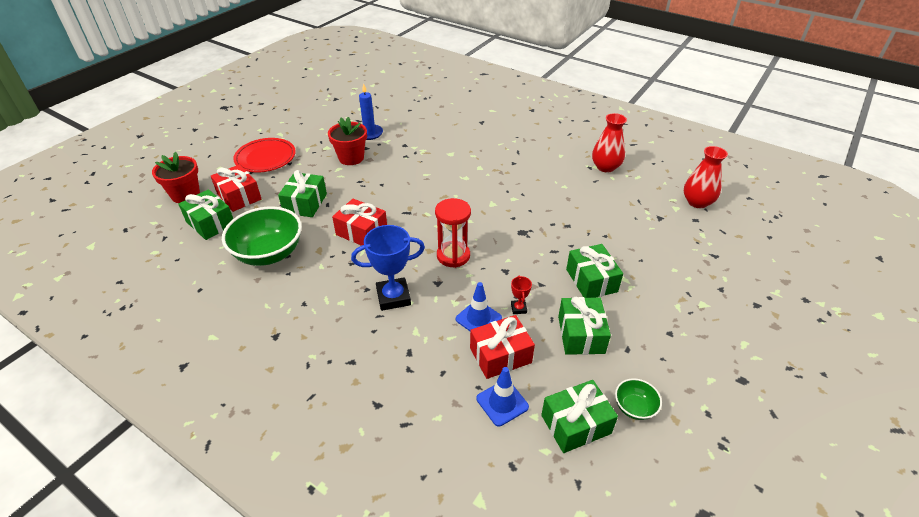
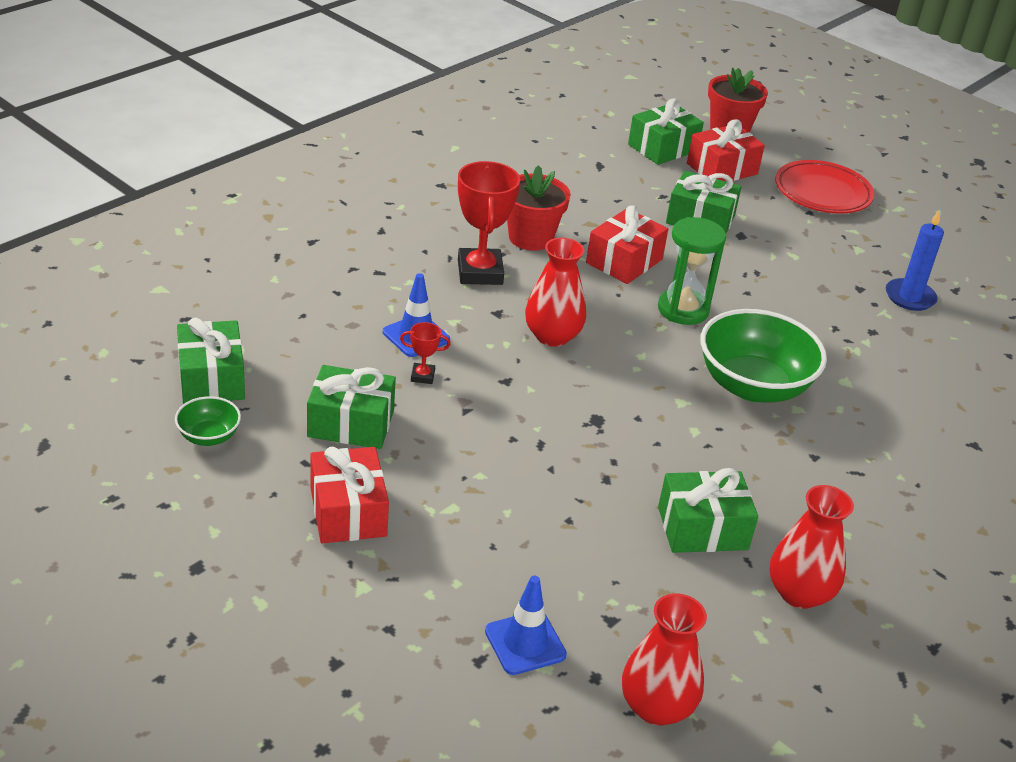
camera: 95 degrees right, 5 degrees down
(269, 253) = (591, 186): green bowl -> green bowl (753, 386)
(351, 158) = (826, 270): red flower pot -> red flower pot (530, 238)
(393, 297) = (480, 272): blue trophy -> red trophy
(407, 206) = (683, 310): none -> green hourglass
(453, 256) = (552, 336): red hourglass -> red vase
(500, 355) = (344, 342): red gift -> red gift (348, 511)
(502, 403) = (271, 328): blue traffic cone -> blue traffic cone (525, 643)
(591, 280) = (458, 467): green gift -> green gift (702, 528)

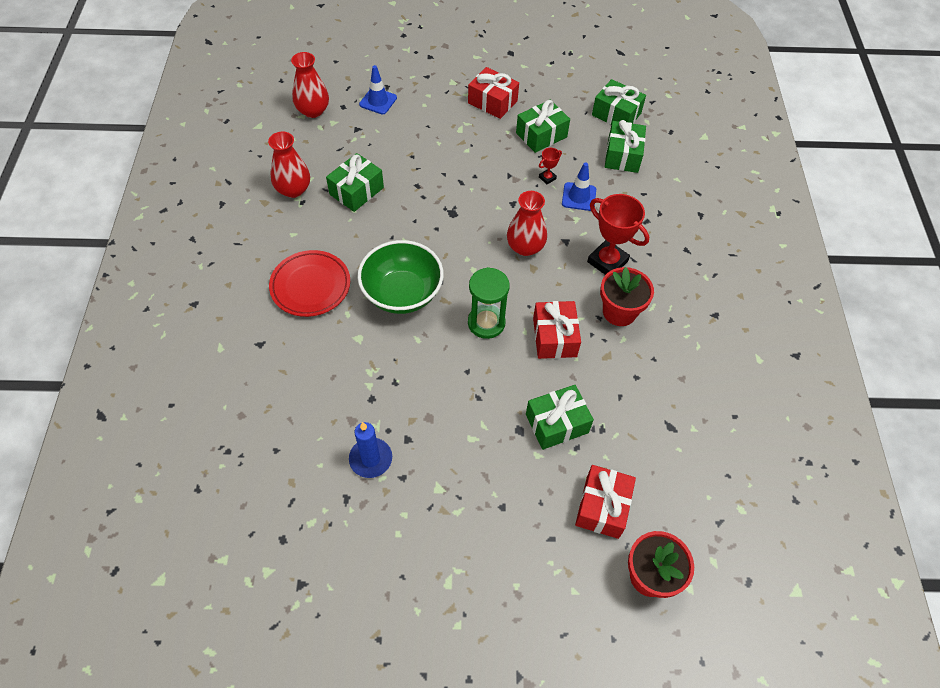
camera: 140 degrees right, 20 degrees up
(209, 436) = (578, 93): green bowl -> none
(662, 148) = (662, 494): green gift -> green gift (622, 155)
(822, 193) = (514, 546): red plate -> red plate (310, 286)

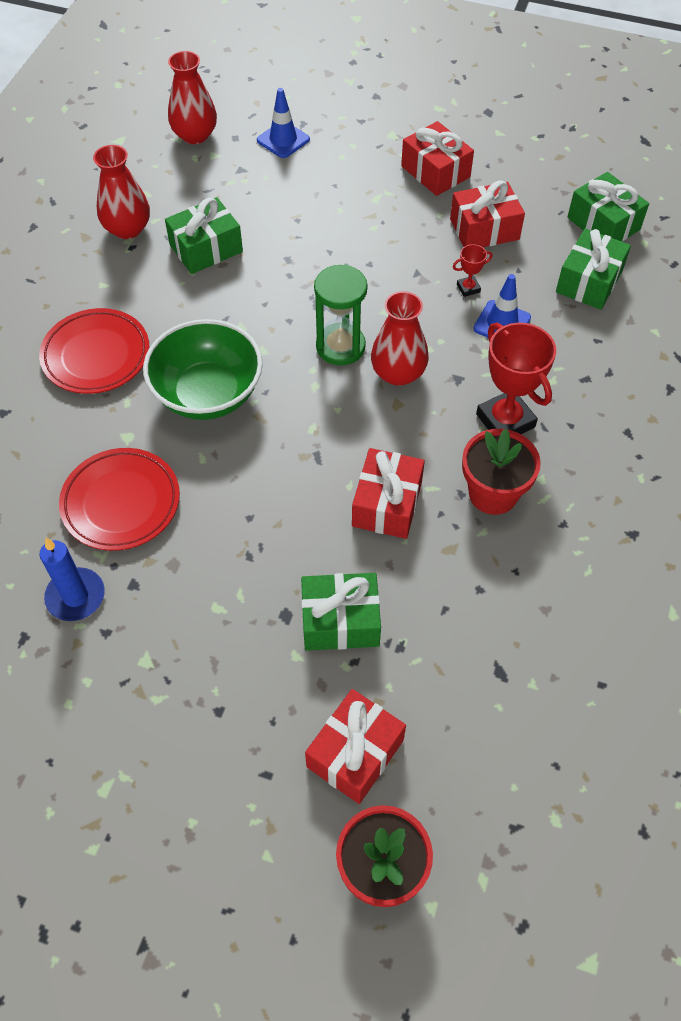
camera: 20 degrees right, 0 degrees up
(374, 385) = (121, 502): none -> red plate
(486, 323) = (302, 460): green hourglass -> green hourglass (340, 346)
(541, 135) = (484, 229): green gift -> red gift

